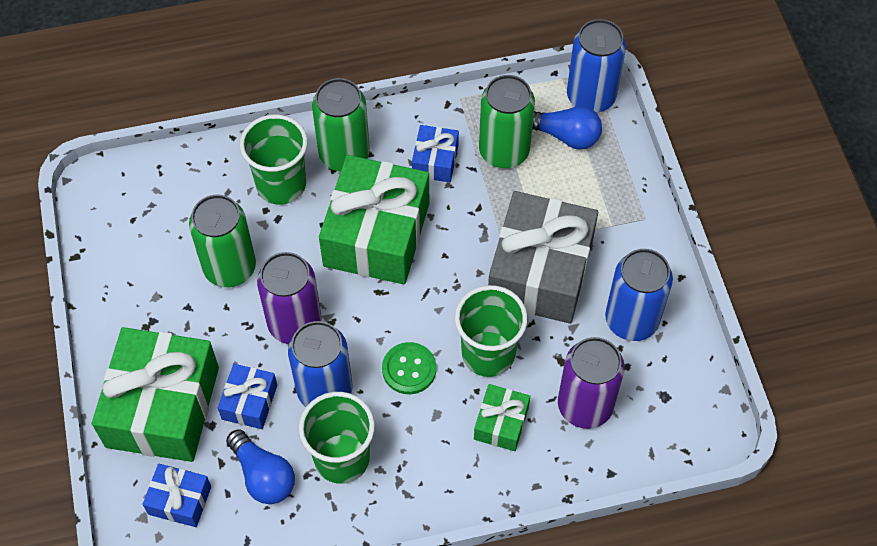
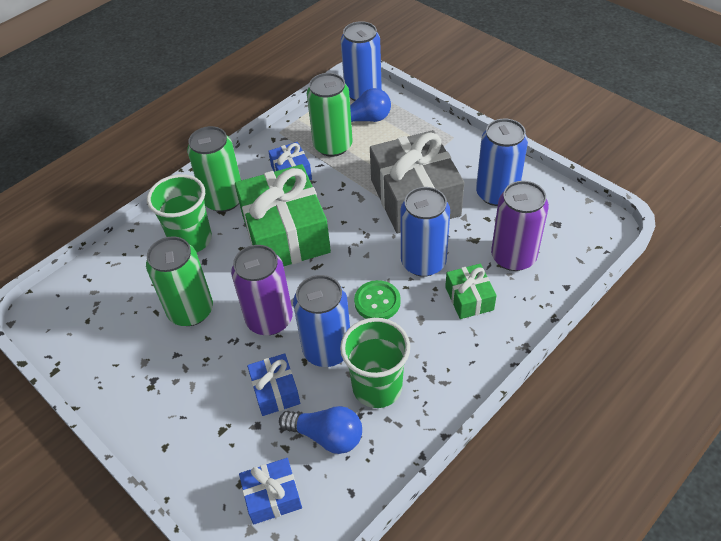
camera: 30 degrees left, 10 degrees down
(163, 407) = (207, 435): green gift -> none
(488, 354) = (423, 262): green cup -> blue can

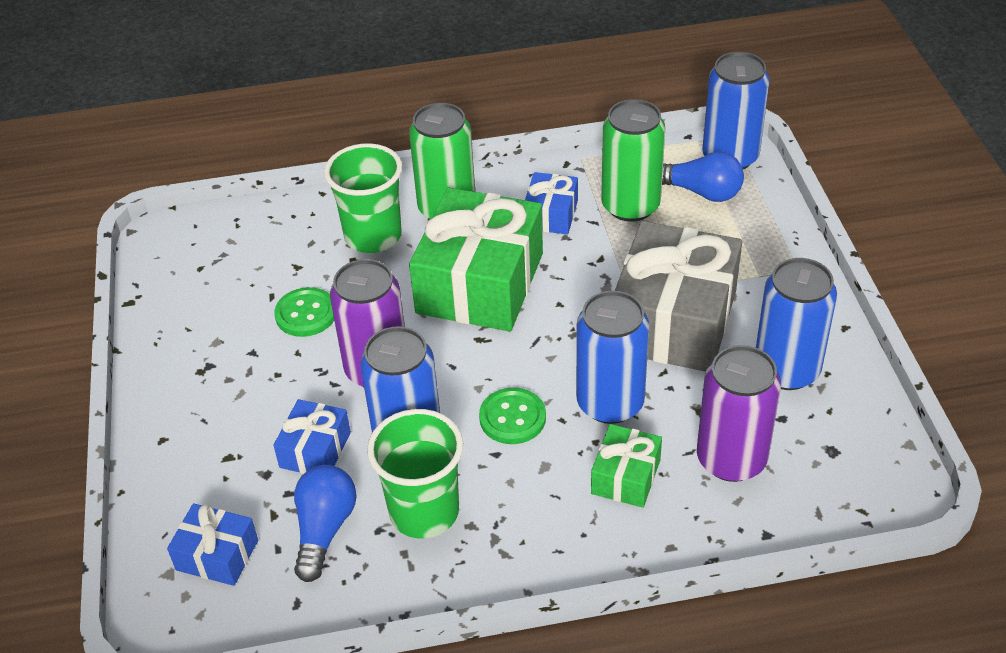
camera: 35 degrees right, 5 degrees down
(191, 311) = (306, 314): green can -> green button
(327, 436) = (324, 529): blue light bulb -> blue light bulb turned 135 degrees counterclockwise

